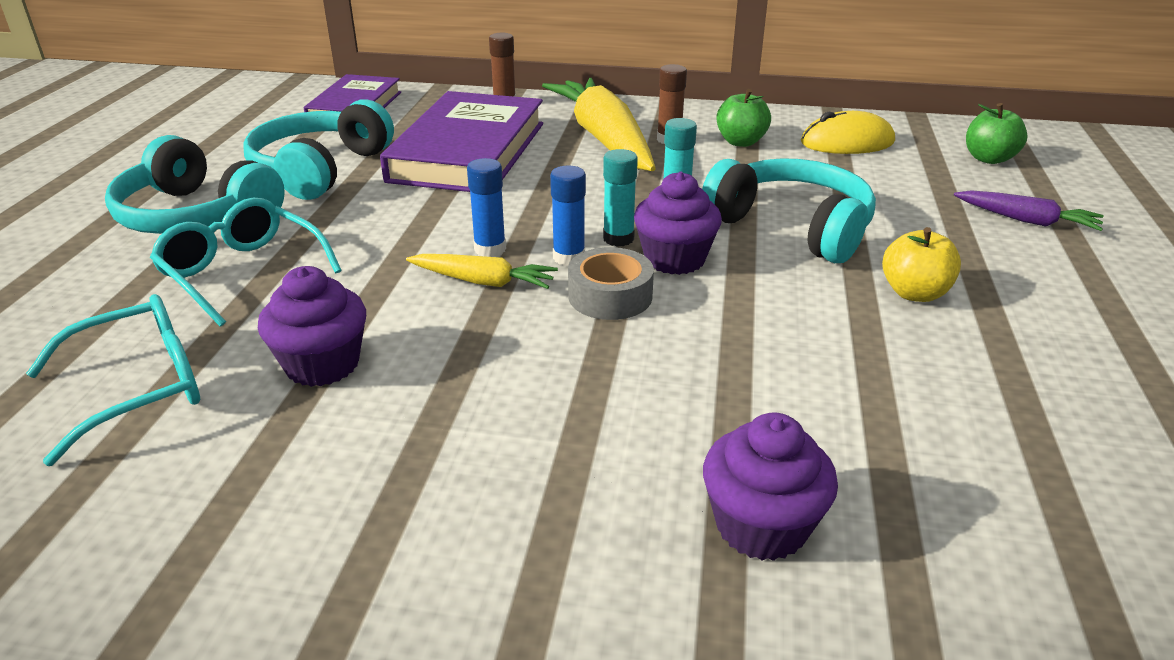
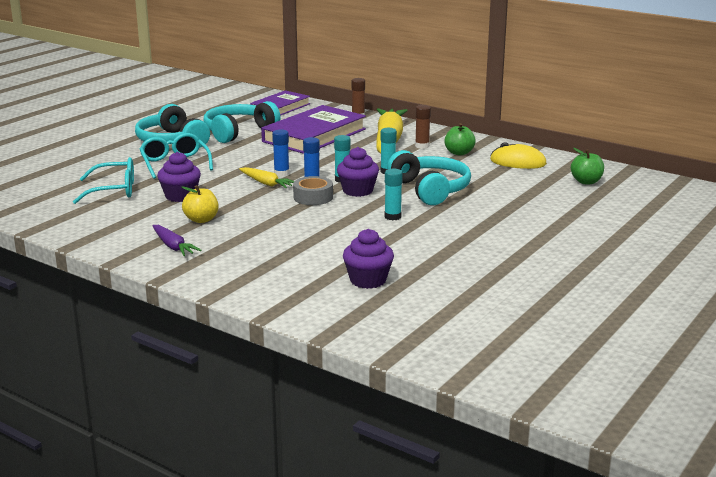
camera: 25 degrees right, 10 degrees down
(761, 526) = (286, 263): purple cupcake -> purple cupcake (368, 280)
(809, 309) = (392, 217): none -> turquoise glue stick
(914, 293) = (449, 221): yellow apple -> yellow apple (201, 220)
(1026, 220) = (555, 208): purple carrot -> purple carrot (173, 246)

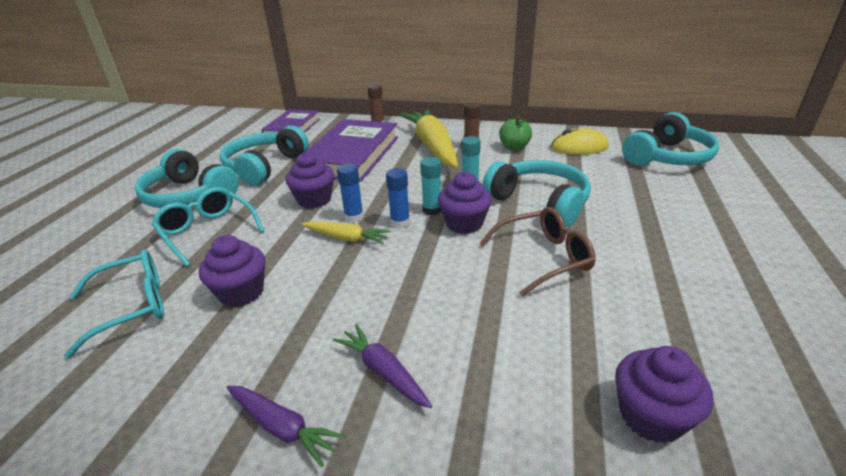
camera: 20 degrees left, 10 degrees up
(201, 220) = (297, 337): yellow apple -> none
(240, 240) = (383, 371): none -> purple carrot
(261, 159) = (314, 200): none -> purple cupcake
(313, 197) = (421, 248): grey tape -> none
(392, 217) = (544, 257): turquoise glue stick -> brown glasses
(586, 182) = (667, 157): green apple -> turquoise headphones

